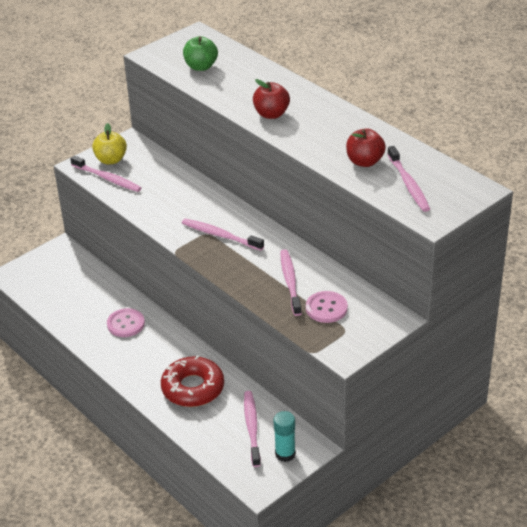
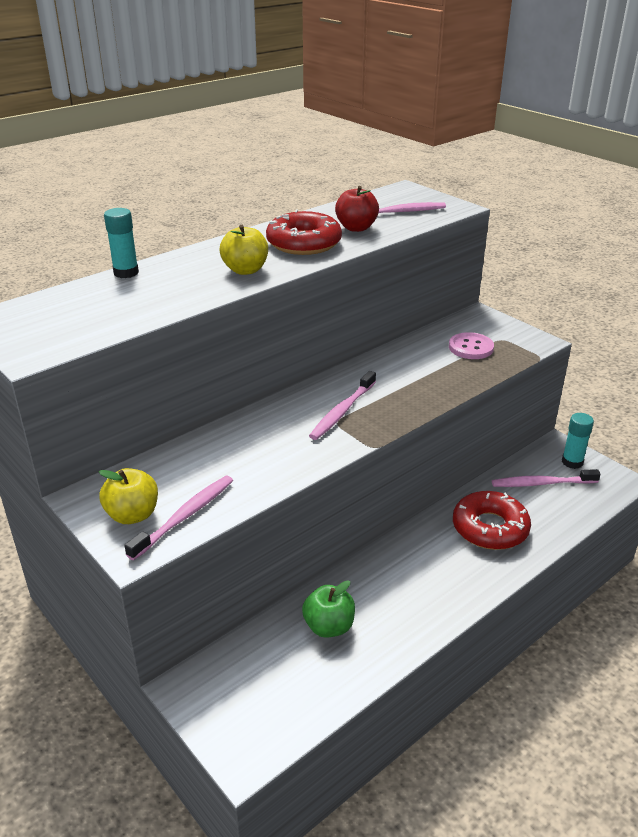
camera: 90 degrees left, 5 degrees down
(126, 324) = (376, 594): pink button -> none
(201, 67) = (97, 314): green apple -> green apple (329, 626)
(264, 67) = (126, 273): none -> turquoise glue stick
(271, 114) = (245, 270): red apple -> yellow apple
(290, 282) = (430, 366): pink toothbrush -> none
(326, 137) = (304, 243): none -> red donut

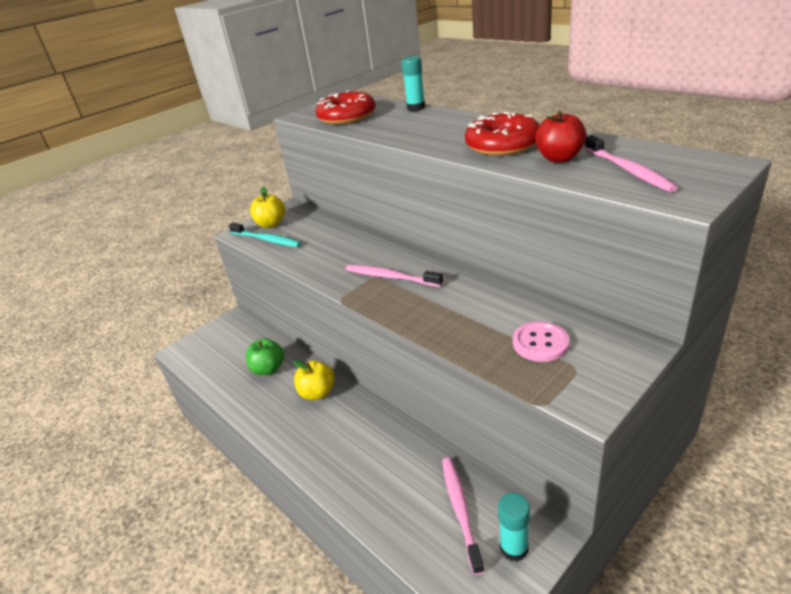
camera: 90 degrees right, 0 degrees up
(185, 516) = (266, 240): pink toothbrush -> turquoise toothbrush
(245, 270) = (432, 136): yellow apple -> yellow apple (317, 393)
(490, 528) = (378, 460): red donut -> red donut (347, 116)

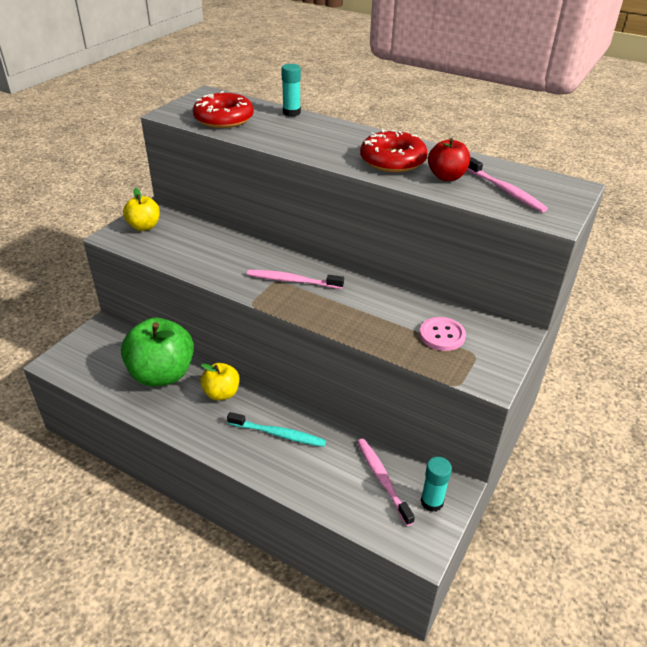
camera: 20 degrees left, 5 degrees up
(266, 240) = (147, 244): turquoise toothbrush -> turquoise toothbrush (278, 434)
(268, 369) = (162, 374): green apple -> green apple, size x1.86

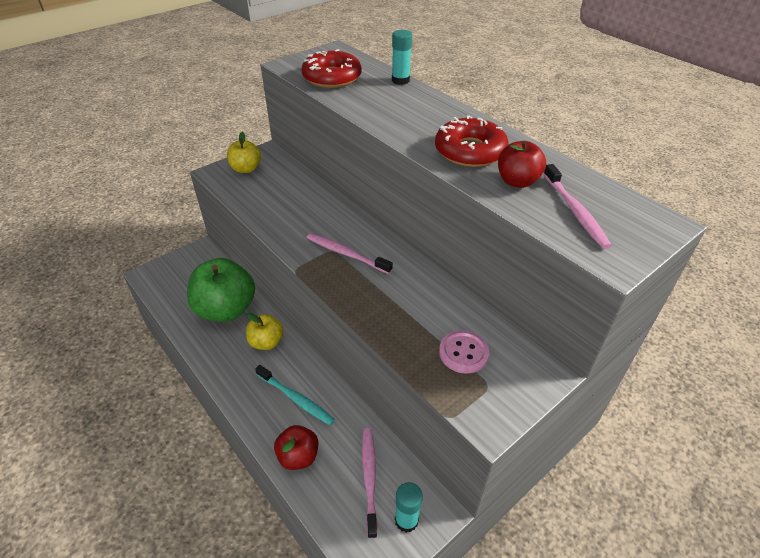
camera: 20 degrees right, 5 degrees up
(307, 481) = (298, 456): none -> red apple

